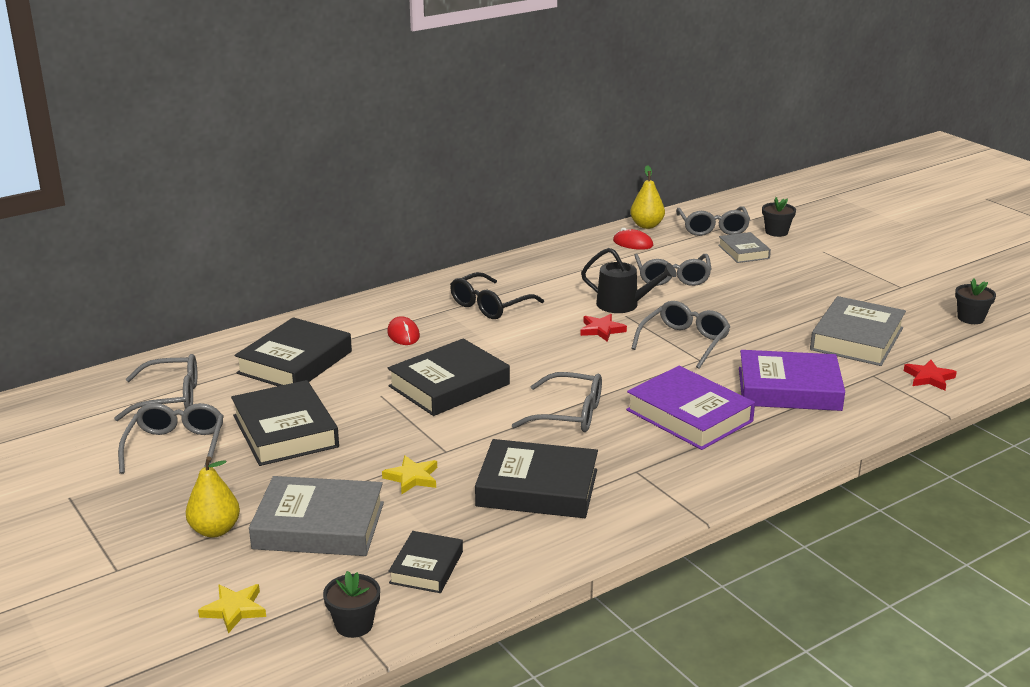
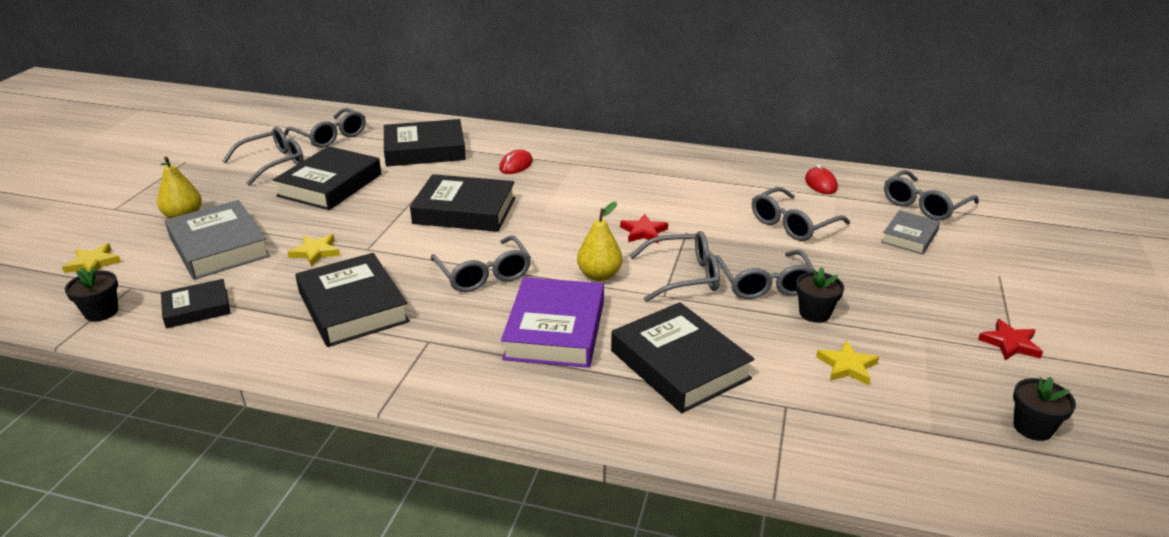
camera: 50 degrees right, 5 degrees up
(490, 306) = (609, 175): black glasses -> none
(623, 305) = (703, 223): black watering can -> none
(646, 225) = (865, 176): yellow pear -> yellow pear (599, 275)
(733, 320) = (765, 284): none -> grey glasses
(776, 232) = (985, 237): black flower pot -> black flower pot (814, 313)
(789, 389) = (679, 364): purple book -> black book
(857, 339) = (847, 366): grey book -> yellow star
(929, 378) = (839, 447): red star -> red star (1010, 343)

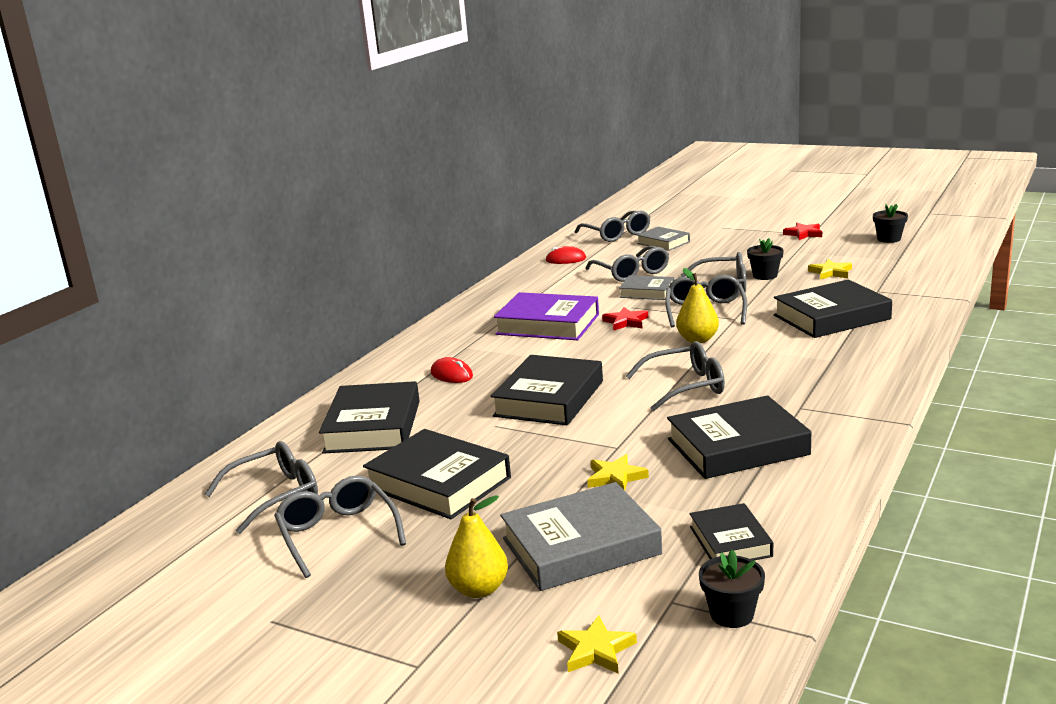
camera: 75 degrees left, 10 degrees down
(555, 330) = (783, 357): purple book -> purple book (548, 324)
(733, 238) = (647, 292): none -> grey book

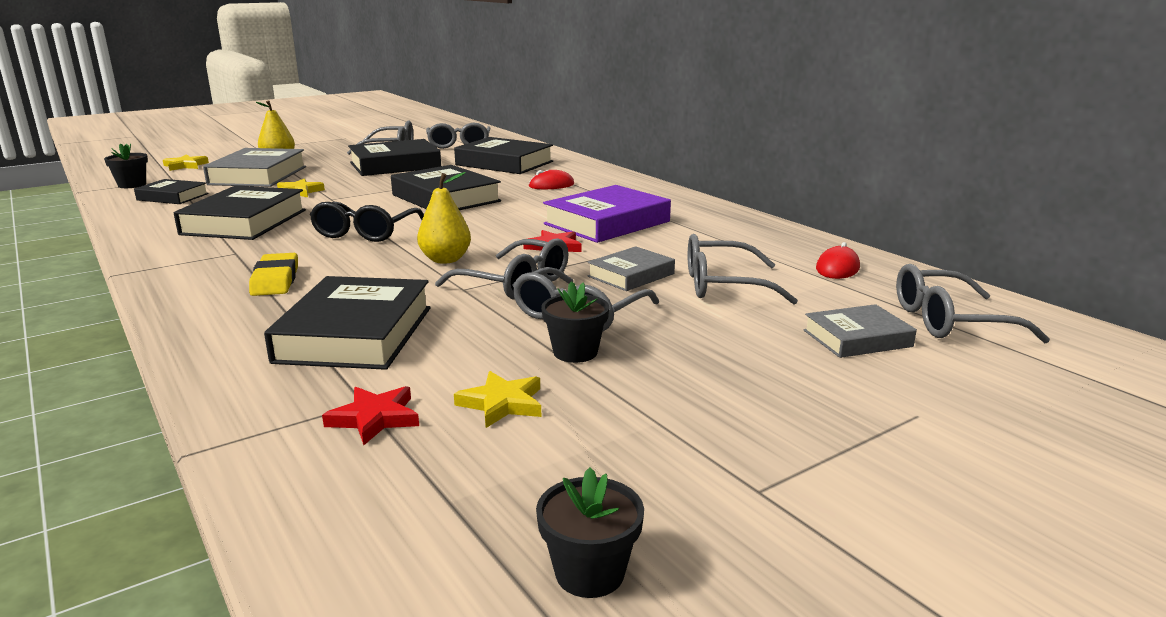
camera: 115 degrees right, 0 degrees up
(685, 386) = (365, 232): grey glasses -> black glasses
(803, 234) = (769, 480): red star -> red star (375, 418)
(814, 368) = (275, 280): none -> yellow eraser

